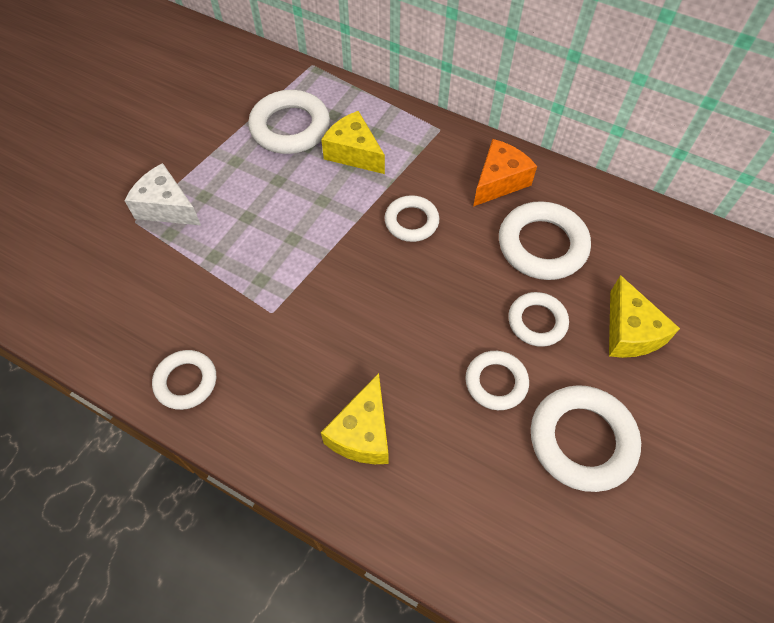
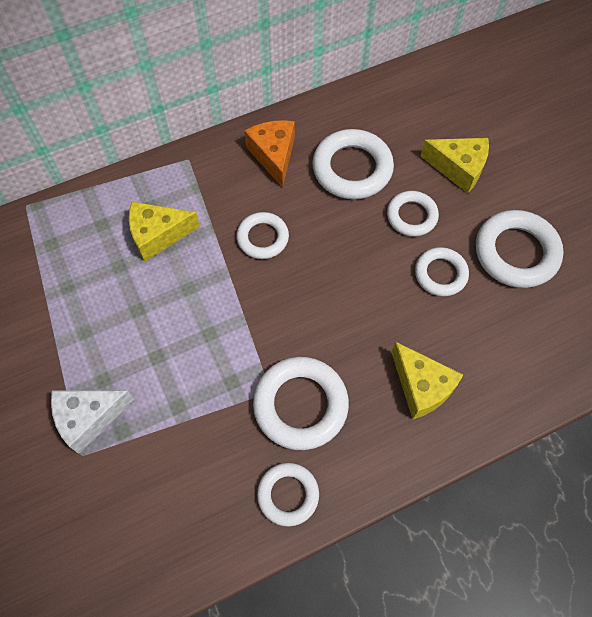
camera: 55 degrees left, 5 degrees up
(290, 127) = (85, 266): white ring -> white ring (300, 405)

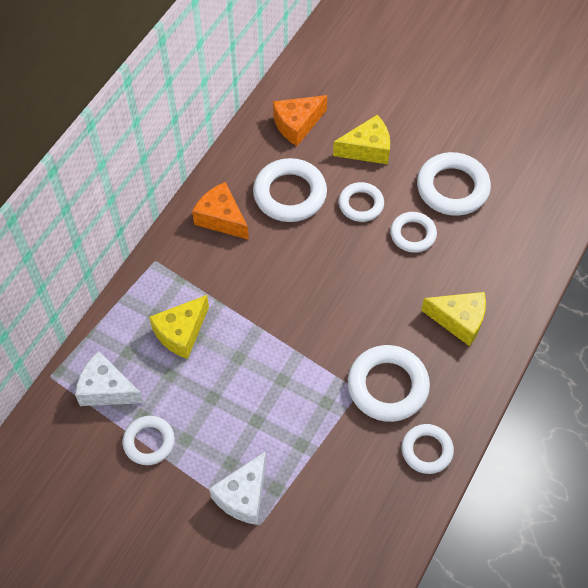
camera: 35 degrees left, 5 degrees down
(58, 245) = (106, 389): none -> white cheese
(262, 238) = (264, 286): white ring -> white ring (149, 442)
(409, 110) = (297, 125): none -> orange cheese

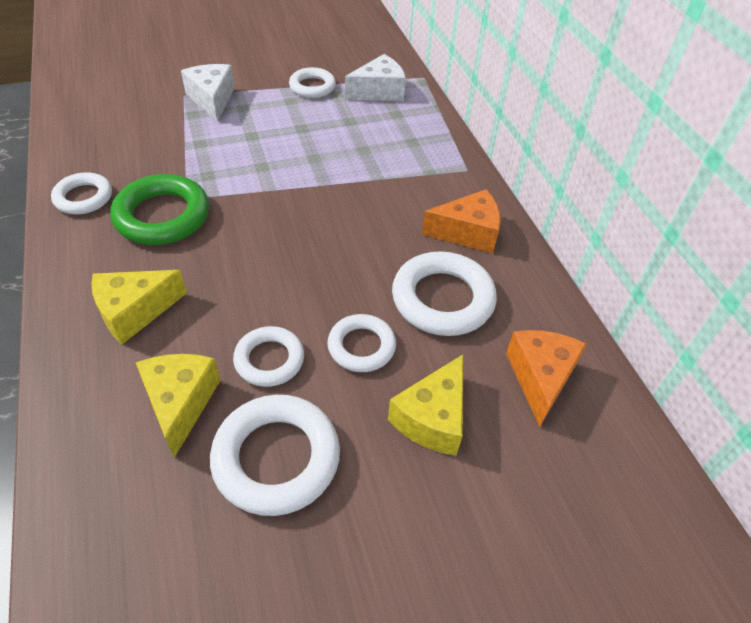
camera: 130 degrees right, 10 degrees down
(181, 333) = (377, 144): yellow cheese -> yellow cheese (180, 403)
(387, 386) = (162, 216): white ring -> green ring

